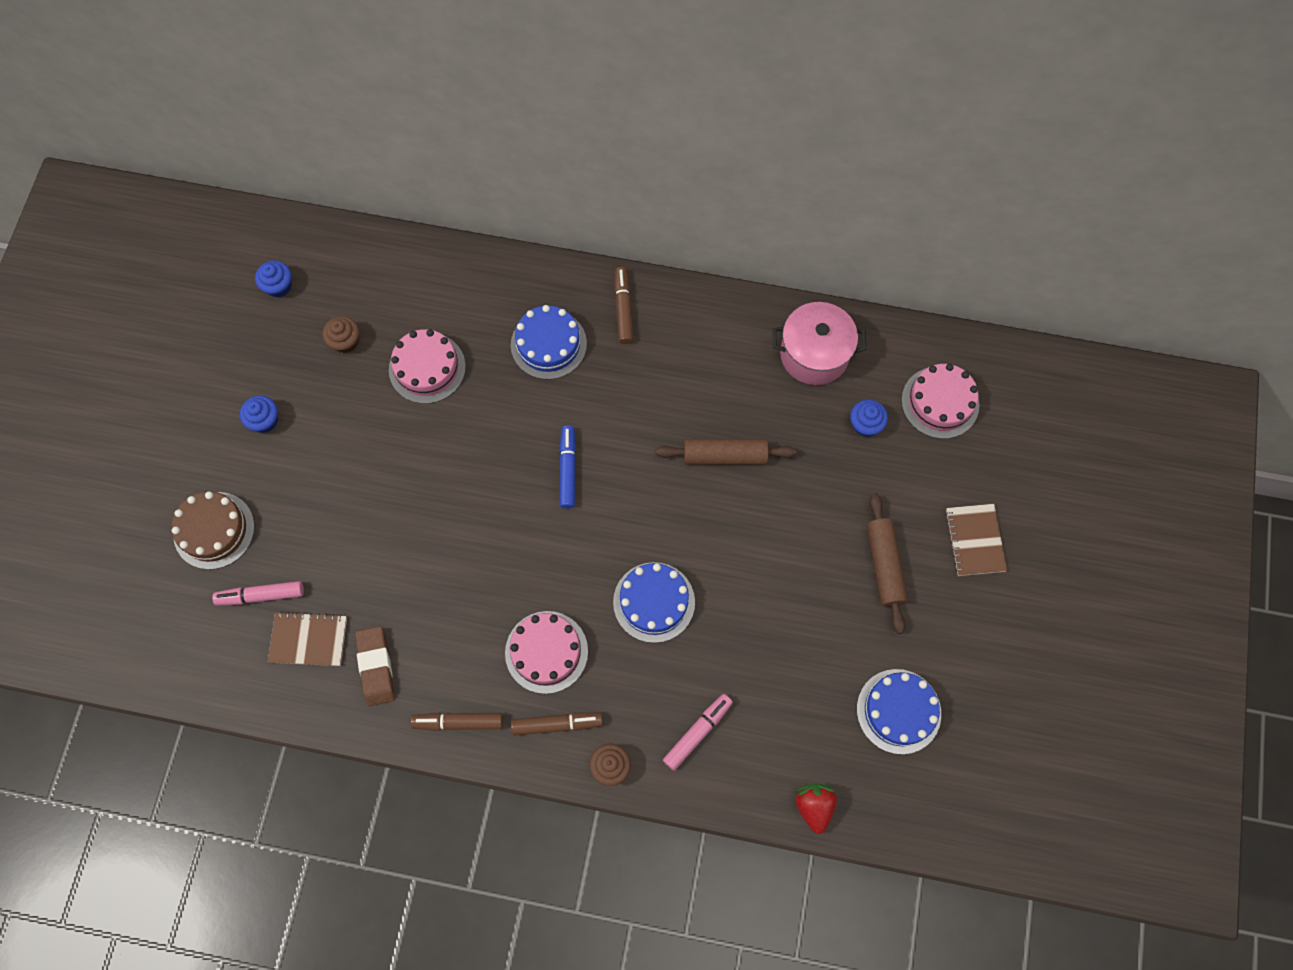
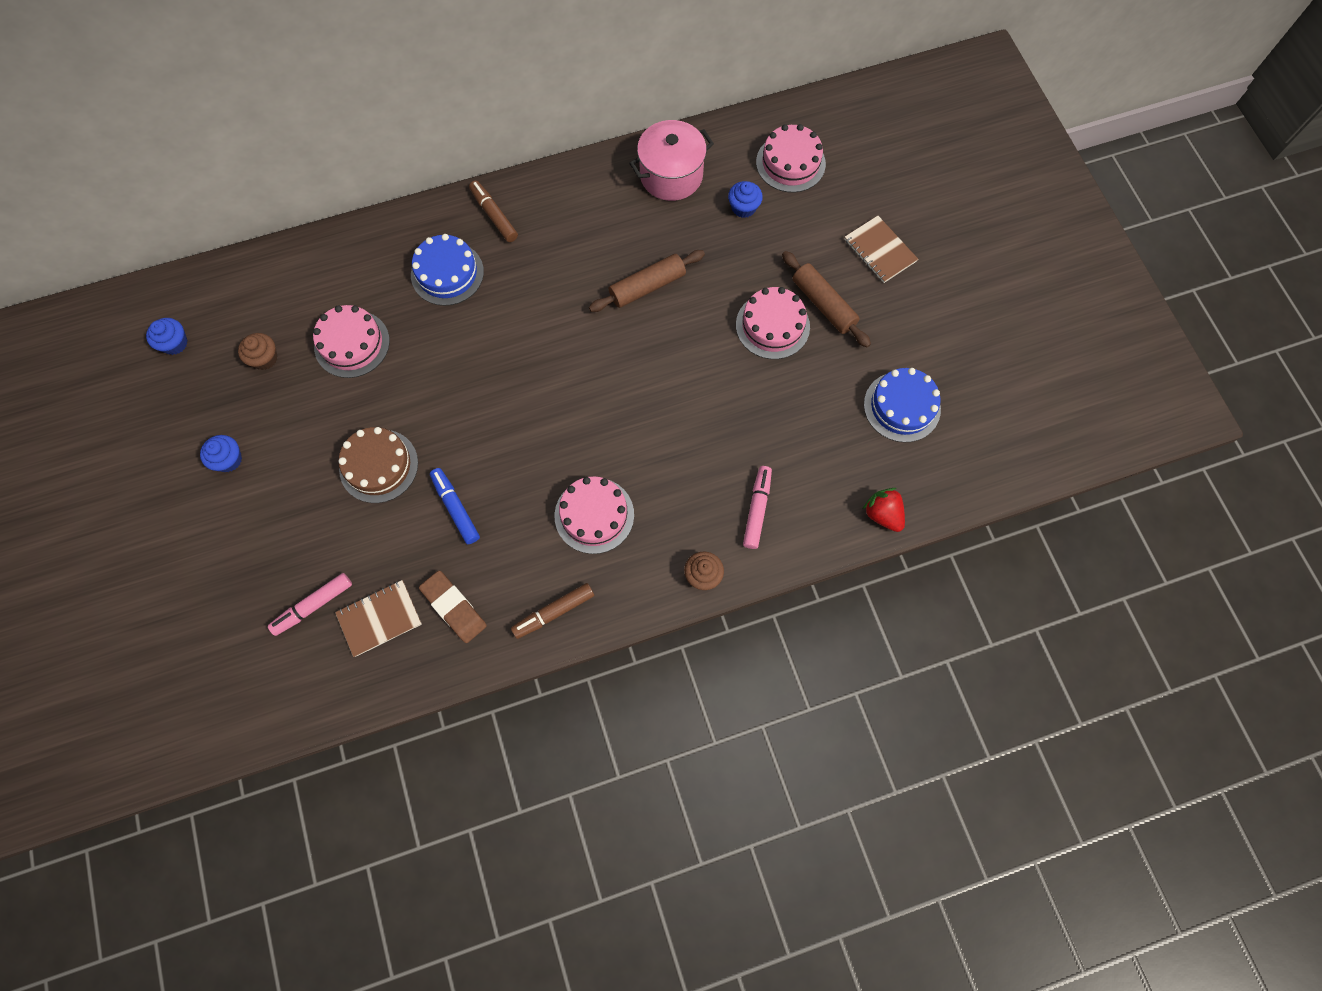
camera: 30 degrees left, 0 degrees up
(214, 530) = (236, 575): brown cake -> brown cake (379, 466)
(557, 724) = (638, 567): brown marker -> none
(568, 469) = (524, 362): blue marker -> blue marker (455, 508)
(654, 602) = (659, 428): blue cake -> none
(821, 560) = (772, 326): none -> pink cake

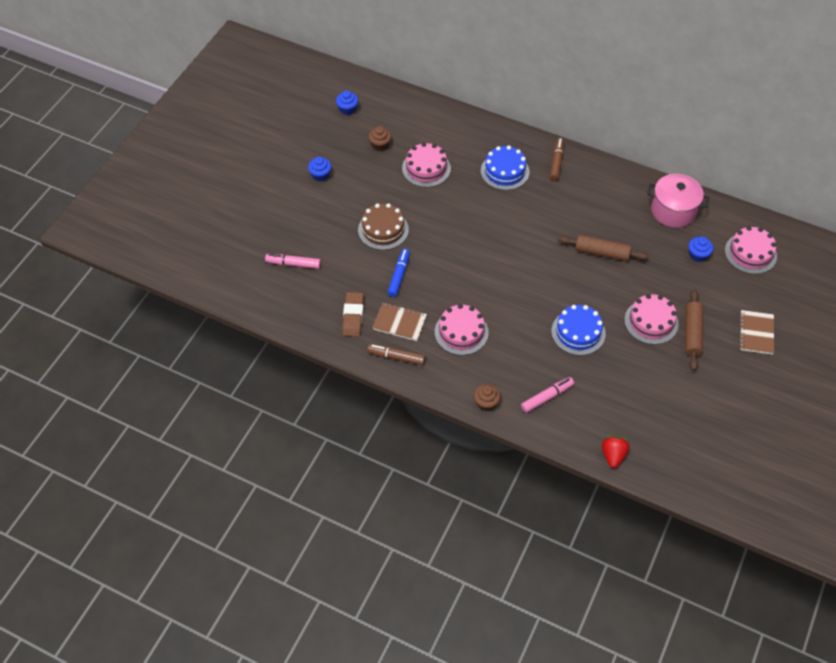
camera: 45 degrees right, 15 degrees down
(379, 619) = (316, 293): brown notebook -> brown notebook (400, 323)
(902, 406) = (682, 416): blue cake -> blue cake (578, 332)

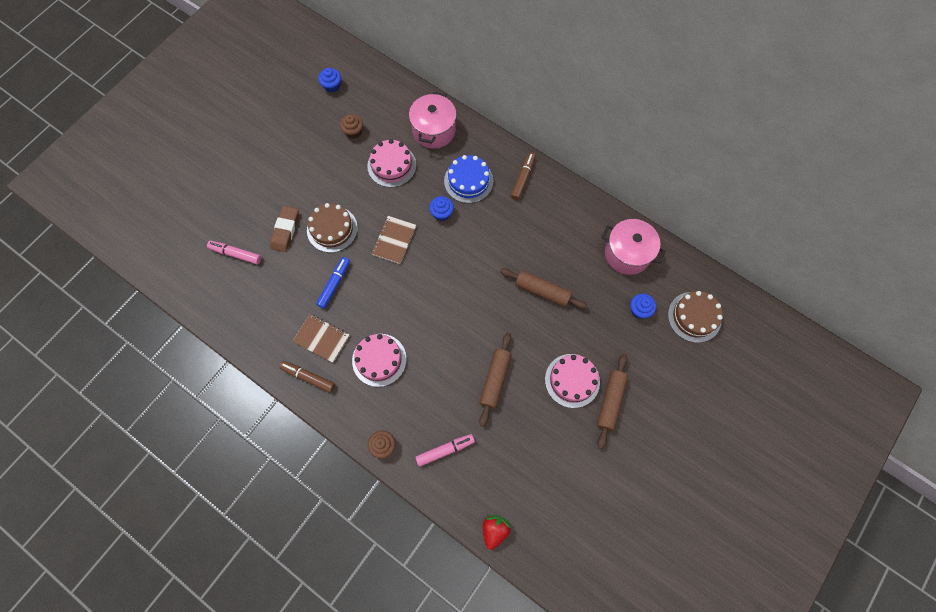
camera: 10 degrees right, 15 degrees up
(320, 175) = (287, 157): blue cupcake -> blue cupcake (442, 213)
(353, 316) = (278, 323): brown eraser -> brown eraser (285, 230)
(459, 134) = (434, 130): none -> pink pot
(578, 332) = (495, 380): blue cake -> brown rolling pin
(750, 253) = (694, 317): pink cake -> brown cake
(756, 333) = (676, 412): brown notebook -> brown notebook (394, 240)

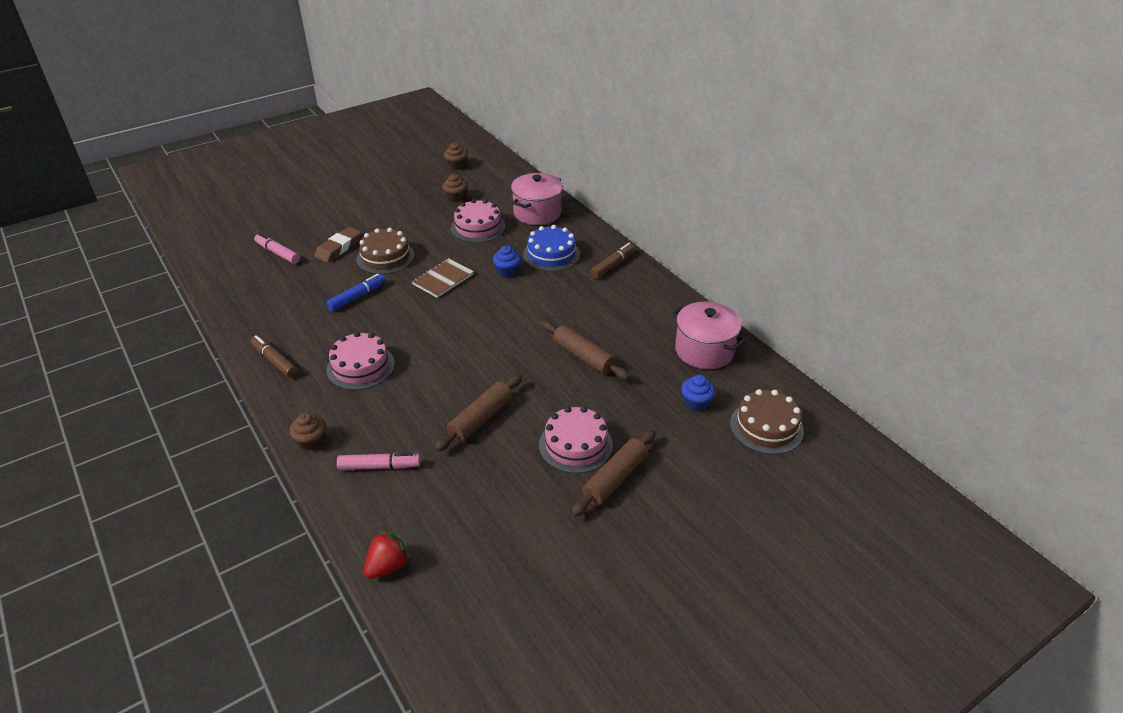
camera: 20 degrees right, 30 degrees down
(321, 338) = (312, 334): brown notebook -> none
(332, 86) = (456, 165): blue cupcake -> brown cupcake

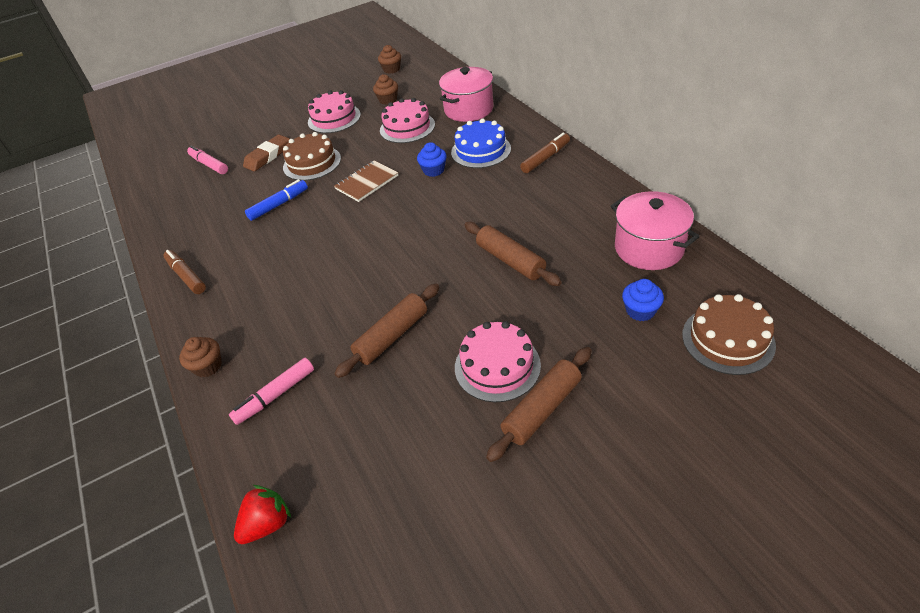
camera: 10 degrees right, 5 degrees up
(360, 367) = (271, 279): pink cake -> pink cake (334, 118)
(379, 466) = (275, 395): pink marker -> pink marker turned 135 degrees clockwise

